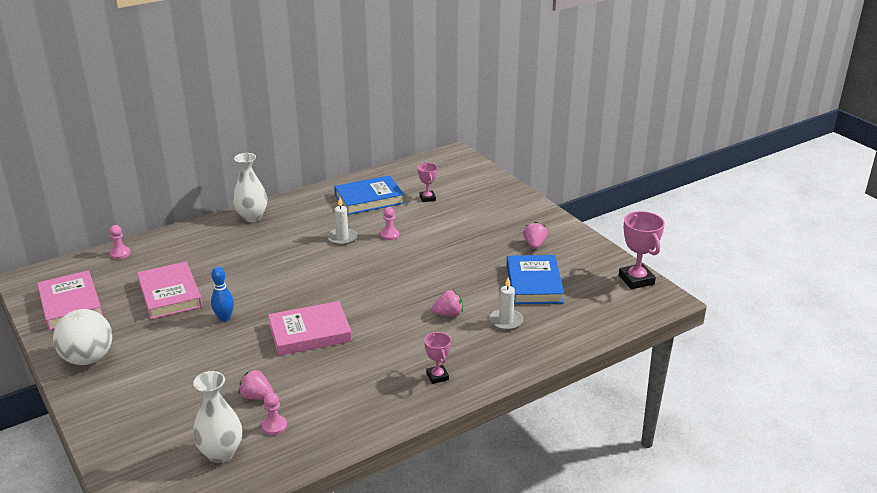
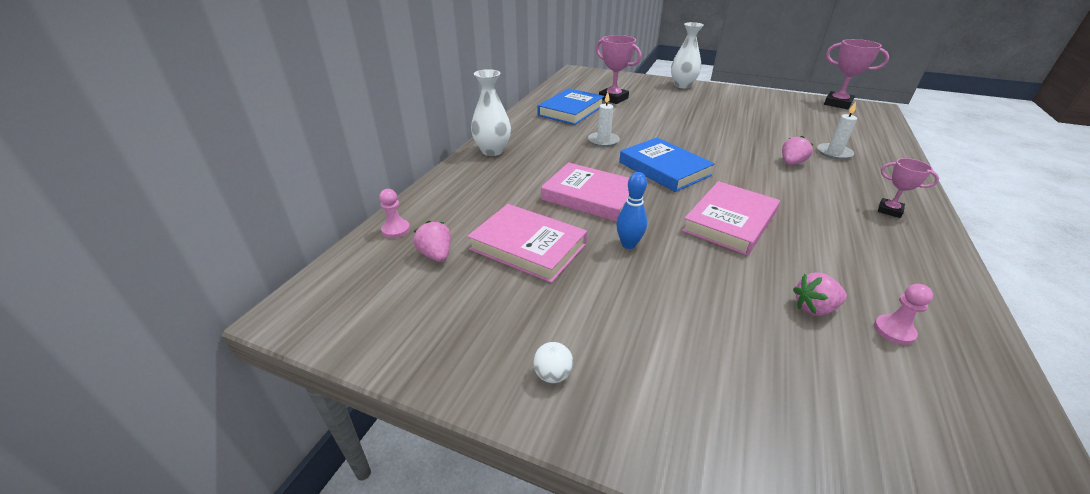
camera: 35 degrees left, 5 degrees up
(70, 304) = (413, 314): pink book -> pink book (590, 196)
(88, 358) = (552, 374): white ball -> white ball, size x0.42
(221, 453) = (924, 402): white vase -> white vase (682, 85)
(389, 235) = (635, 128): pink pawn -> none
(427, 198) = (613, 98): pink trophy -> pink trophy, size x1.71
(534, 245) = (741, 104): pink strawberry -> pink strawberry (436, 255)
(534, 284) = (793, 125): blue book -> blue book (664, 169)

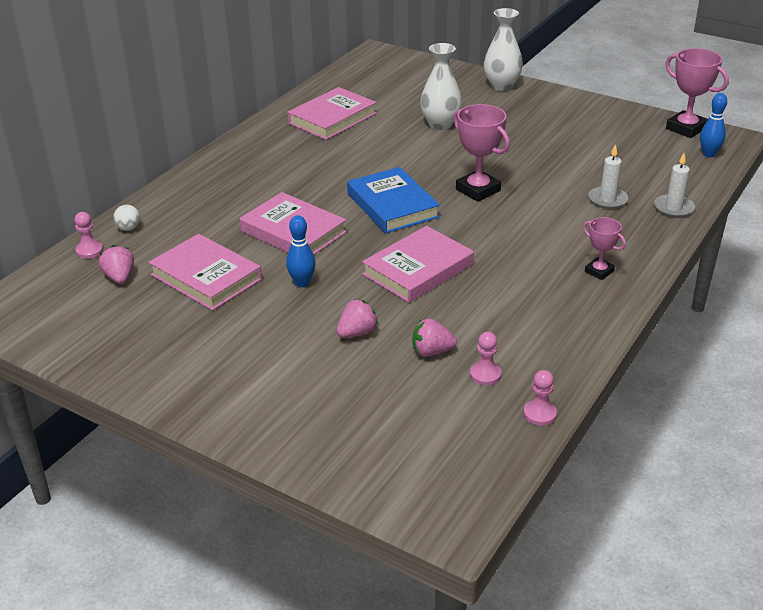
camera: 10 degrees right, 0 degrees up
(492, 151) = (215, 169): white vase -> white vase (440, 124)
(552, 374) = (180, 376): white ball -> white ball (128, 228)
(571, 110) = (332, 118): blue book -> pink book
(603, 141) = (346, 165): white candle -> white candle (673, 208)
(613, 98) = (396, 102): pink trophy -> pink trophy (478, 190)
(791, 163) = (544, 209): pink strawberry -> pink strawberry (357, 333)
(872, 118) = (709, 154): none -> blue bowling pin
(1001, 377) = (539, 414): none -> pink pawn

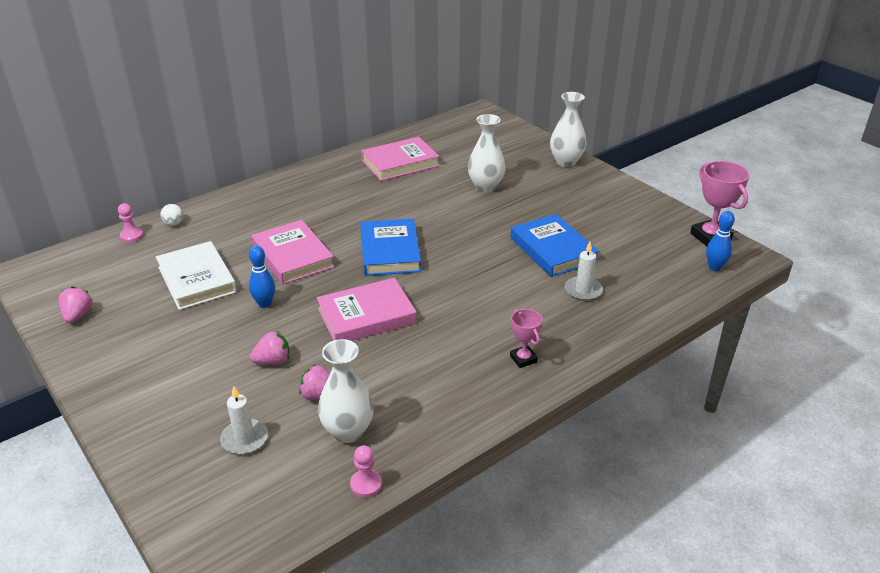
camera: 20 degrees right, 0 degrees up
(120, 277) = (135, 264): pink strawberry -> pink strawberry (78, 315)
(206, 277) = (197, 279): pink book -> white book
(478, 190) = (473, 254): pink trophy -> none
(485, 375) = (348, 431): pink pawn -> white vase
(551, 169) = (552, 250): none -> blue book
(673, 208) = (640, 313): white candle -> white candle (244, 439)

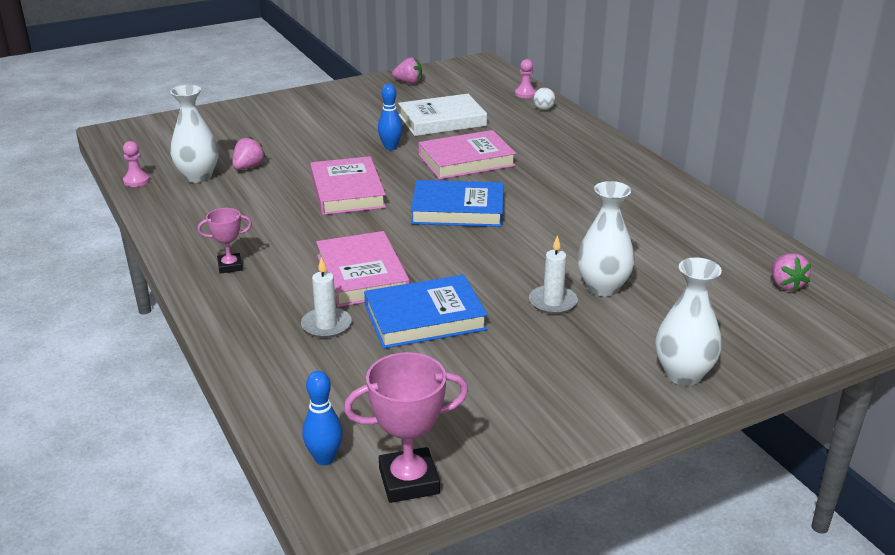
camera: 100 degrees right, 5 degrees down
(244, 439) = (221, 140): white candle -> white candle (552, 302)
(273, 361) = (306, 150): pink strawberry -> pink strawberry (785, 285)
(400, 163) = (675, 230): pink book -> pink book (362, 275)

